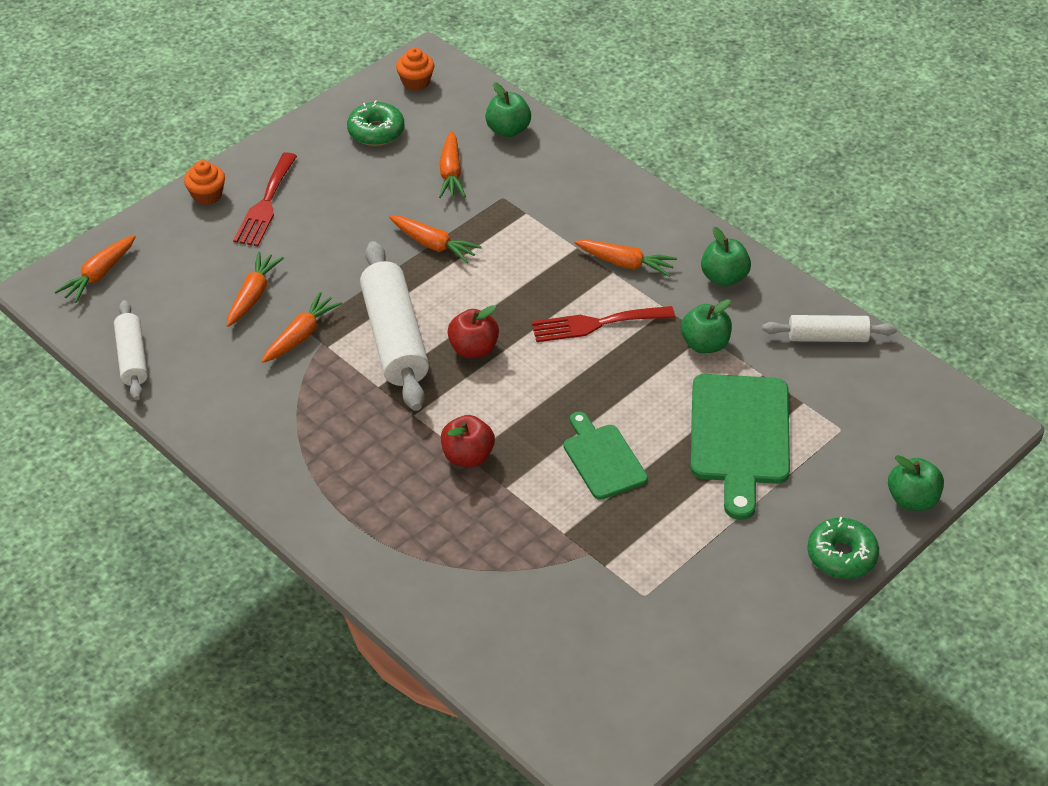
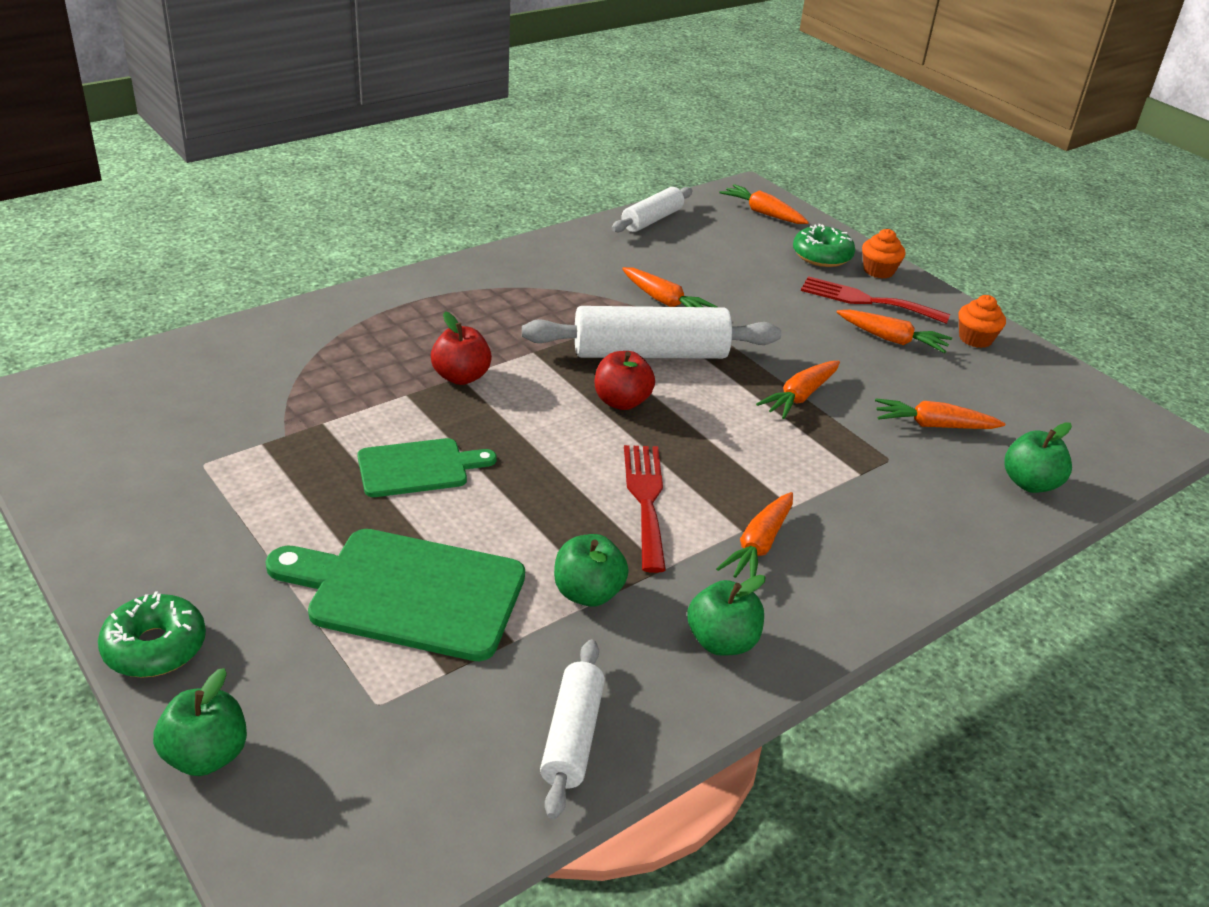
camera: 95 degrees right, 10 degrees down
(132, 358) = (652, 220): white rolling pin -> white rolling pin turned 45 degrees counterclockwise
(253, 295) = (727, 282): orange carrot -> orange carrot (892, 339)
(376, 131) = (1004, 381): green donut -> green donut (822, 256)
(416, 82) = (1111, 421): orange cupcake -> orange cupcake (975, 339)

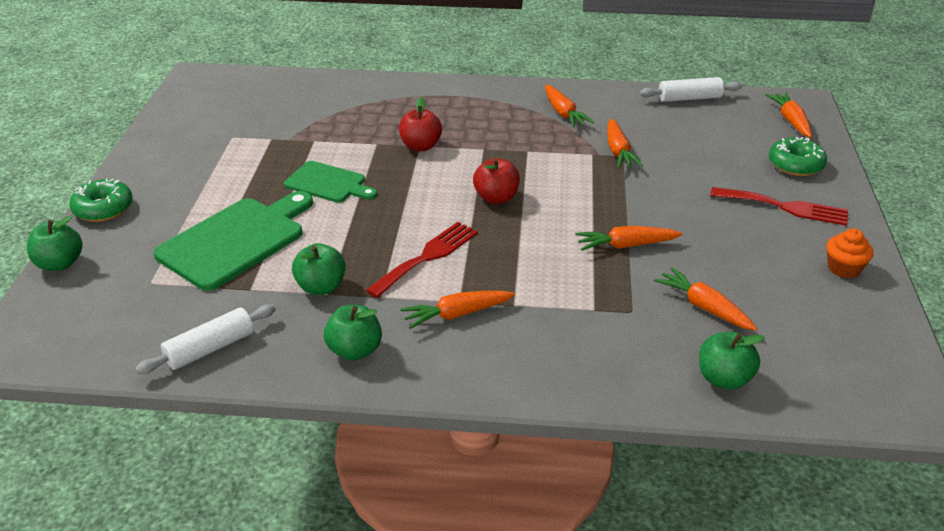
camera: 45 degrees right, 0 degrees up
(408, 592) = (236, 240): green cutting board -> green cutting board turned 75 degrees clockwise
(650, 353) = (558, 178): white rolling pin -> none
(866, 300) = (785, 207): red fork -> red fork turned 135 degrees clockwise
(878, 271) = (831, 191): orange cupcake -> none
(892, 339) = (764, 240): orange carrot -> orange carrot (564, 113)

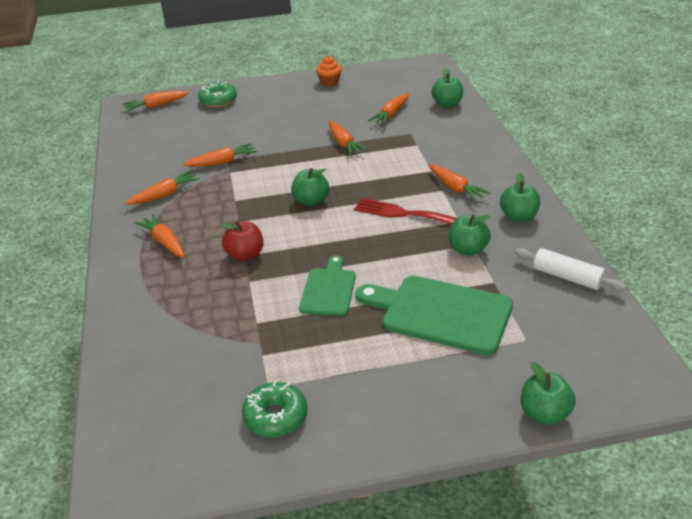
camera: 105 degrees left, 0 degrees up
(103, 209) = (446, 428): green donut -> green donut (275, 417)
(474, 108) = (164, 242): none -> orange carrot
(496, 198) = (311, 201): red apple -> green apple
(689, 98) = (127, 144): white rolling pin -> none
(785, 207) = (273, 100): red fork -> none

